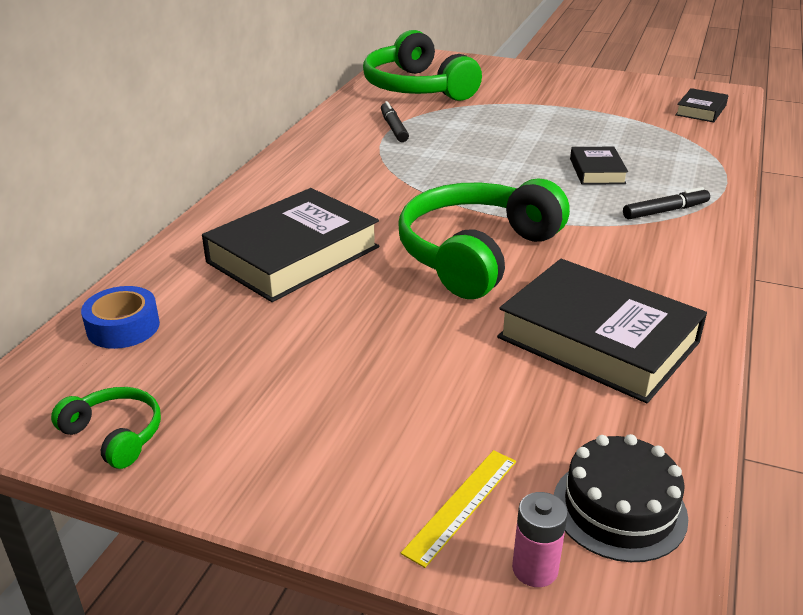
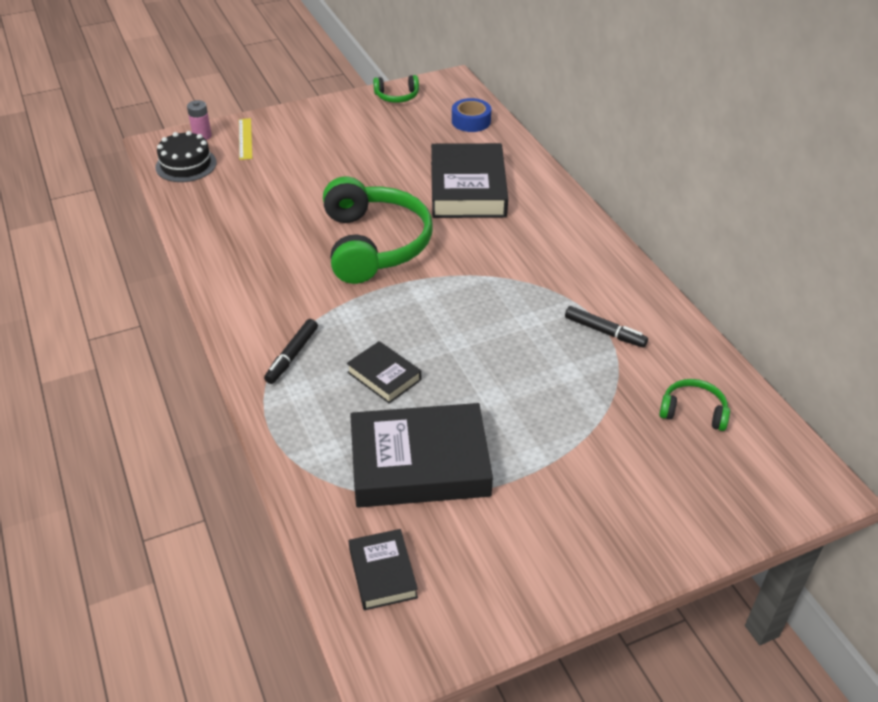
camera: 135 degrees right, 10 degrees up
(416, 88) = (693, 411): green headphones -> green headphones, size x0.45
(598, 340) = (252, 227): black book -> black book (419, 463)

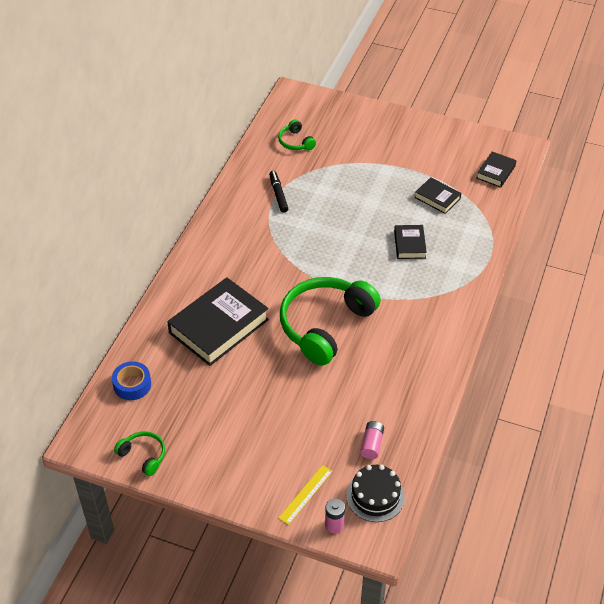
camera: 135 degrees left, 5 degrees up
(224, 190) = (372, 444): none -> pink battery
(292, 355) = (444, 286): black marker -> none
(419, 463) = (437, 198): black book -> black book, size x0.50

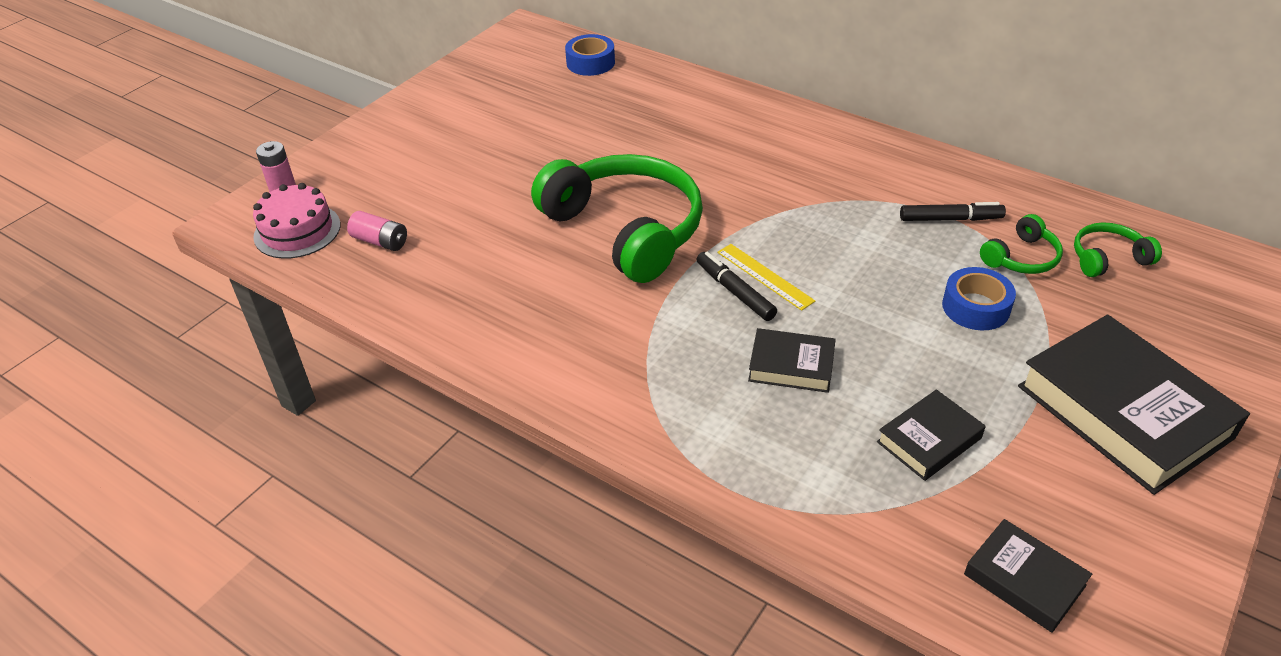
camera: 105 degrees right, 5 degrees down
(143, 455) = (480, 64): green headphones -> green headphones (1021, 258)
(219, 326) = (662, 132): black book -> black book (1123, 412)
(305, 494) = (344, 173): yellow ruler -> yellow ruler (764, 276)
(346, 185) = (975, 307): none -> blue tape
(364, 271) = (735, 292): none -> black marker
(375, 496) = (297, 231): black cake -> pink cake

